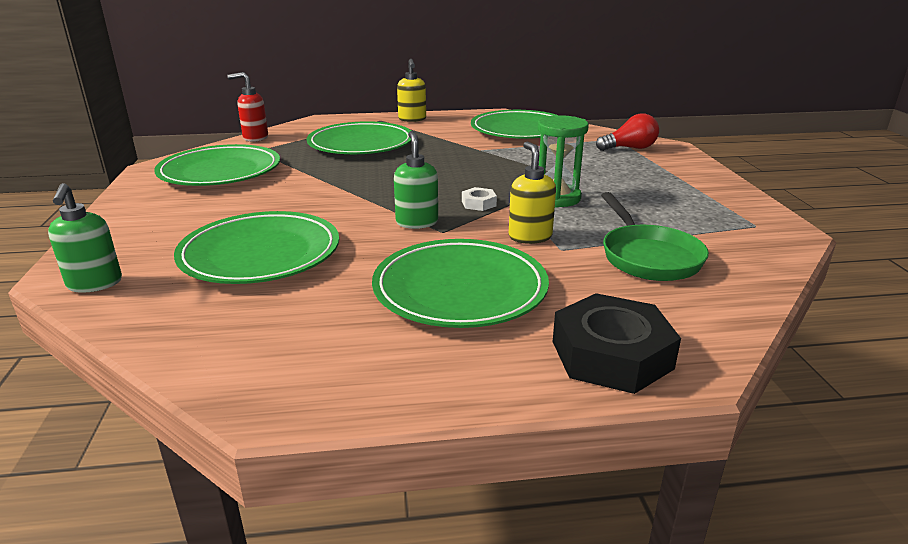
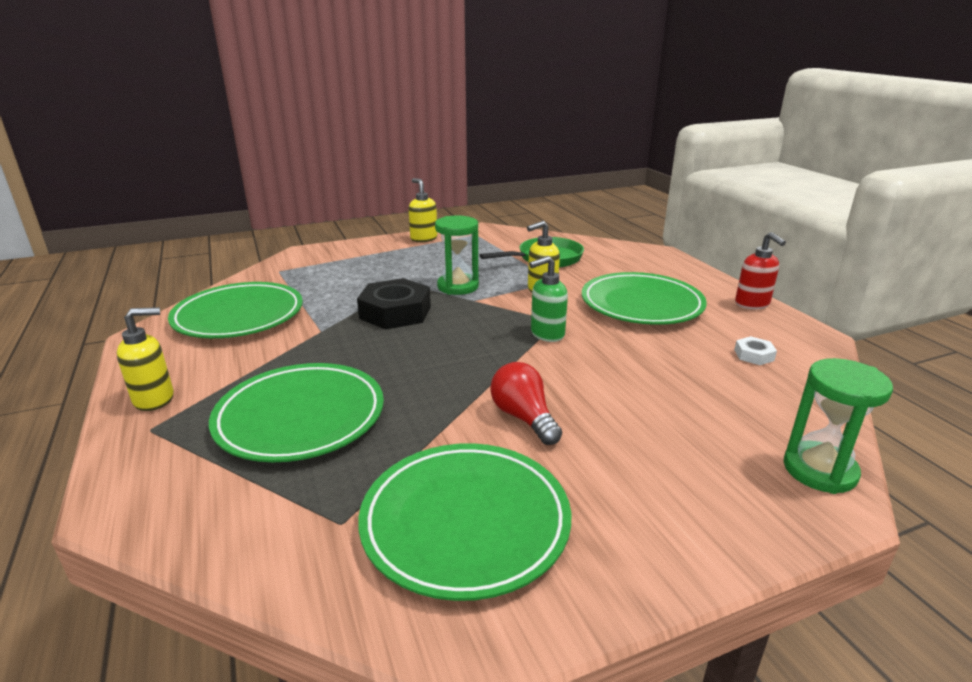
camera: 105 degrees left, 0 degrees up
(94, 284) = (819, 470): green soap dispenser -> green hourglass
(255, 138) = (253, 558): red soap dispenser -> red soap dispenser (752, 304)
(260, 254) = (672, 394): green plate -> none
(479, 203) = (487, 314): white nut -> white nut (754, 355)
(611, 355) = (665, 265): black nut -> black nut (395, 312)
(630, 148) = (312, 265): red light bulb -> red light bulb (523, 417)
(727, 195) = (423, 238): none -> yellow soap dispenser

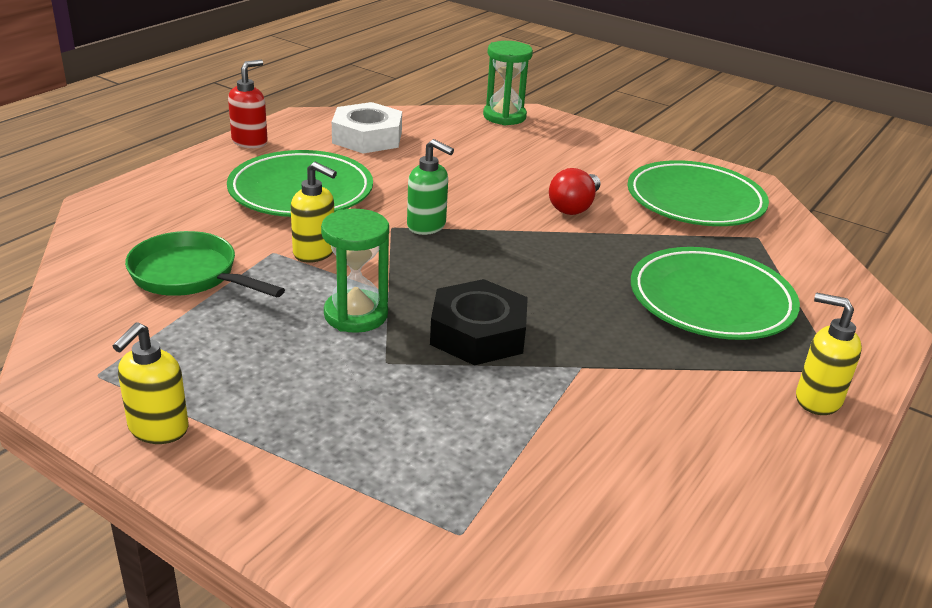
camera: 125 degrees left, 5 degrees up
(239, 316) = (633, 463): green plate -> none
(754, 355) = (367, 137): white nut -> white nut, size x2.17

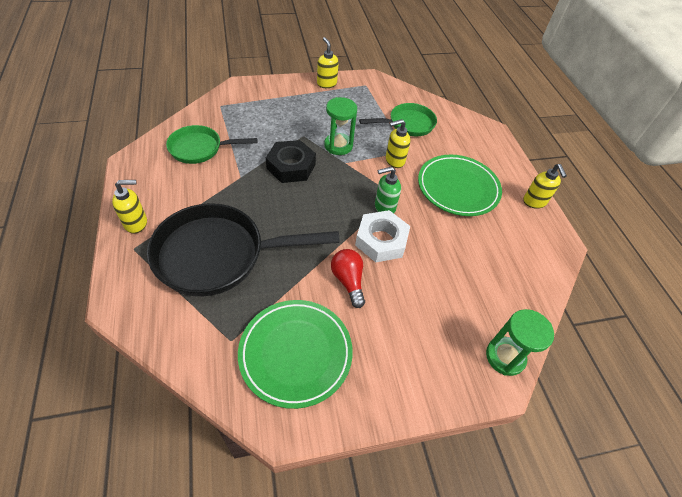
camera: 130 degrees right, 20 degrees up
(250, 142) = (534, 202): red soap dispenser -> yellow soap dispenser
(367, 137) = (511, 253): white nut -> white nut (381, 240)
(607, 457) = (200, 148): none -> green pan
(711, 300) = (218, 255): green plate -> black pan

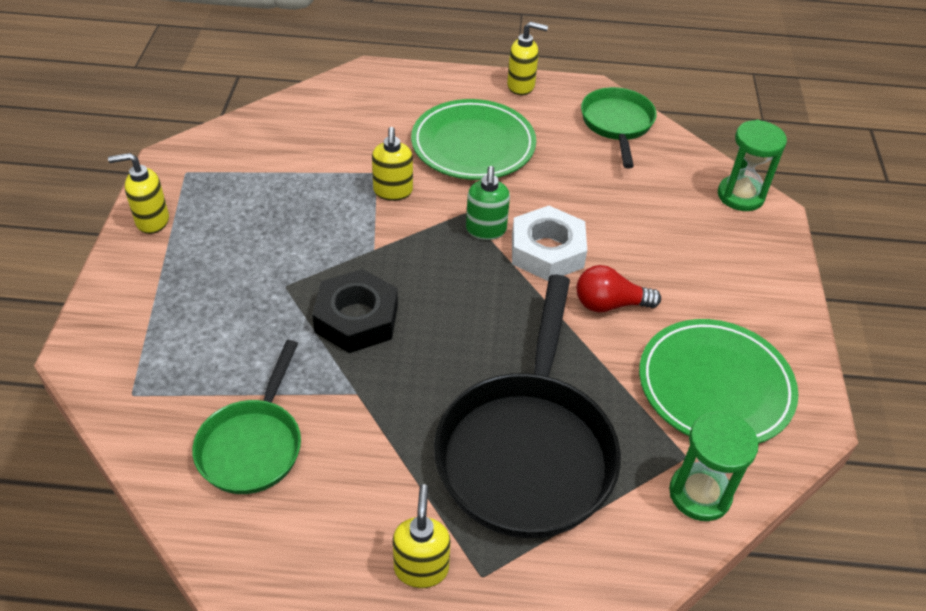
camera: 70 degrees left, 5 degrees down
(338, 145) = (330, 247): green hourglass -> green hourglass (699, 494)
(408, 124) = (315, 152): green pan -> green pan (617, 125)

